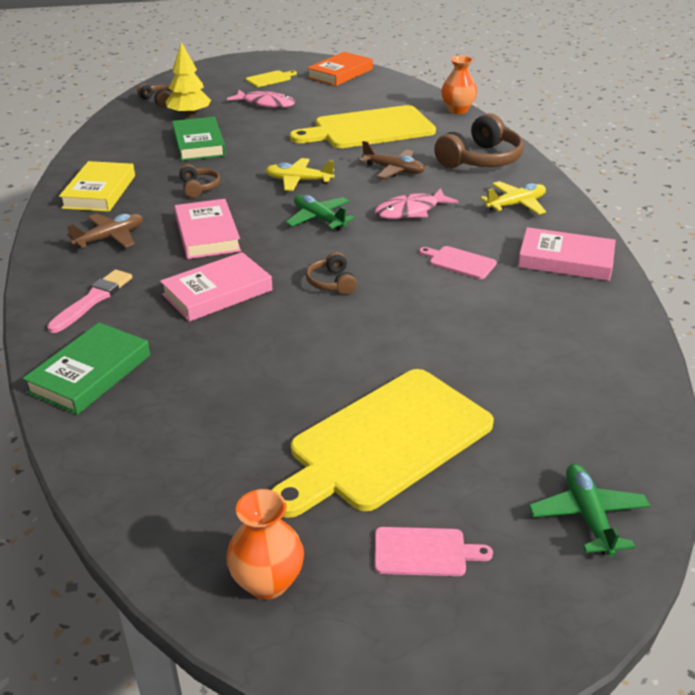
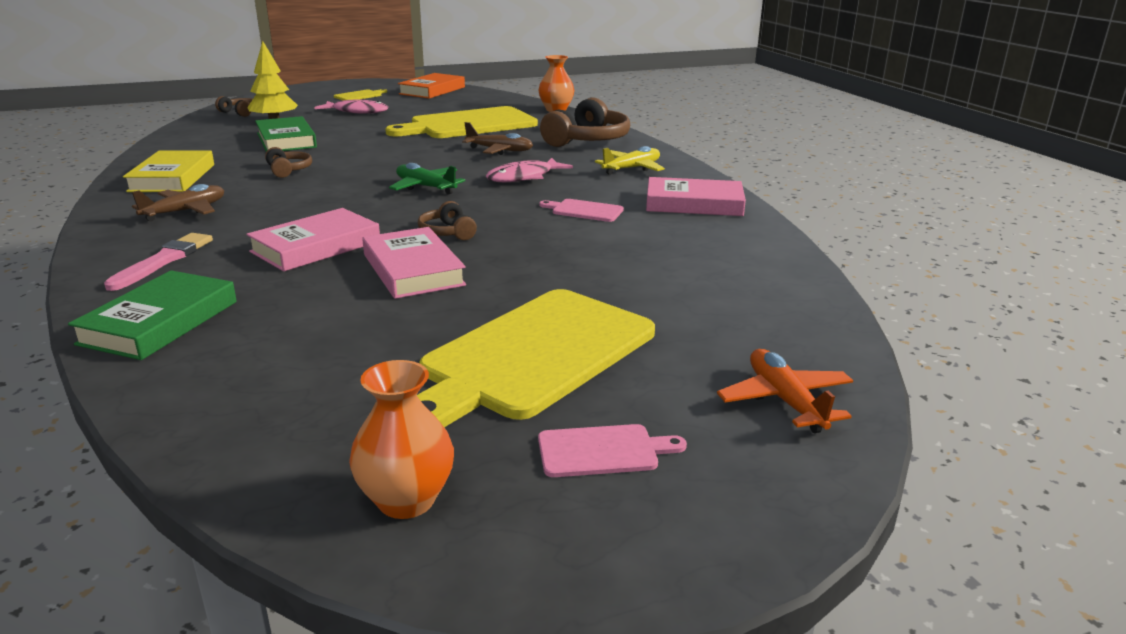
camera: 10 degrees left, 10 degrees down
(207, 234) = (300, 203): pink book -> pink book (413, 270)
(299, 181) = (399, 161): yellow plane -> none
(587, 516) = (785, 401): green plane -> orange plane

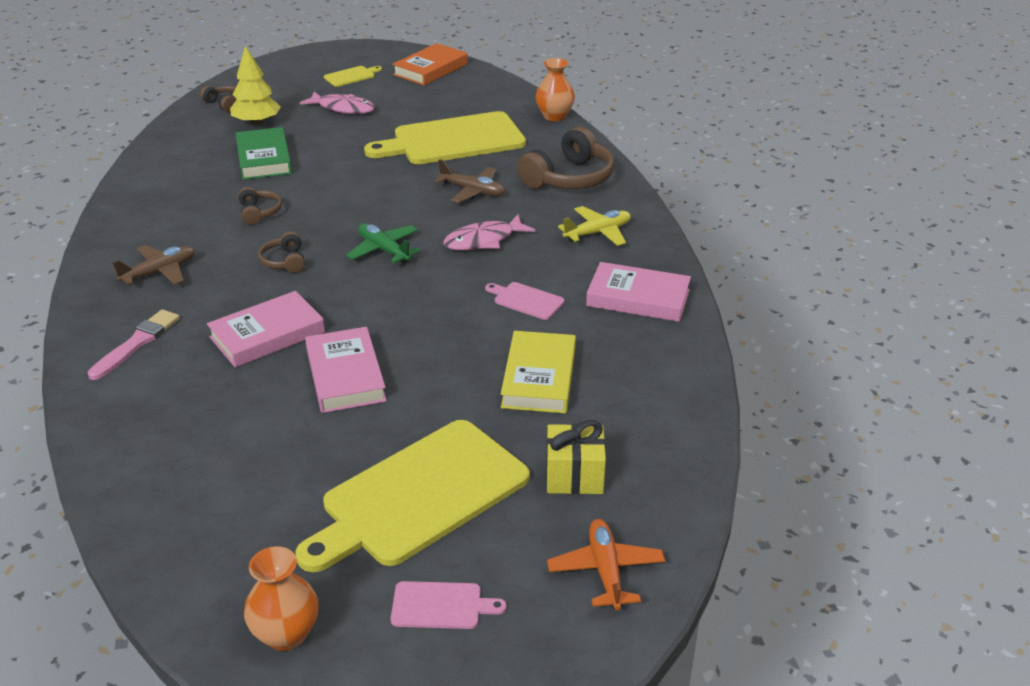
camera: 10 degrees right, 10 degrees up
(160, 322) = (129, 424): green book -> none
(172, 178) = (152, 217): yellow book -> yellow book (539, 378)
(447, 232) = (388, 324): brown headphones -> brown headphones (284, 261)
(703, 327) = (574, 476): none -> yellow gift

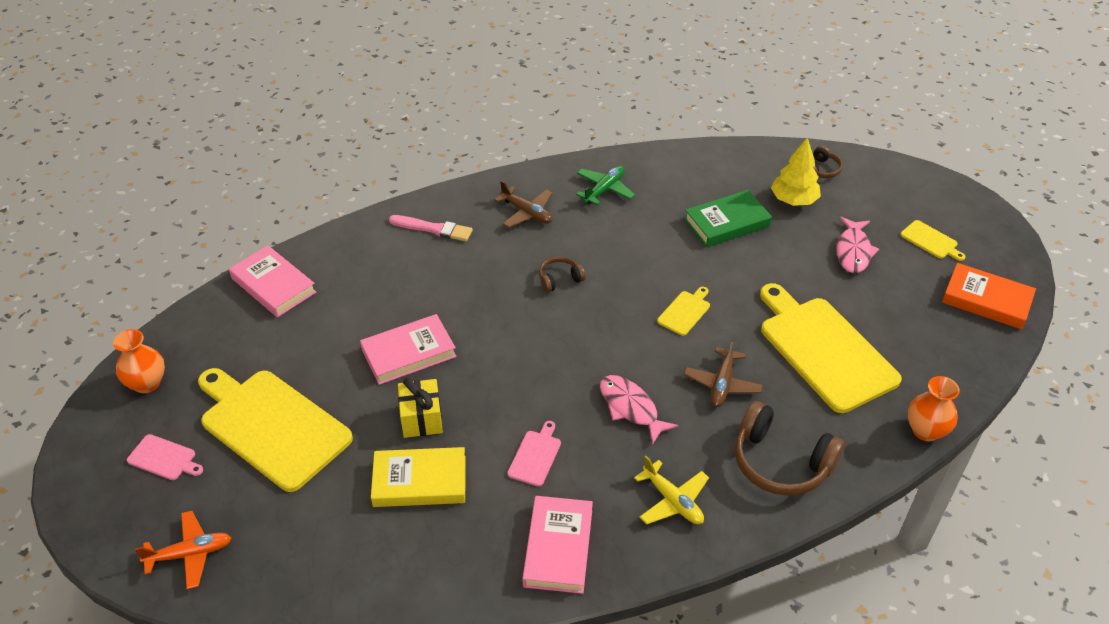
camera: 80 degrees right, 10 degrees up
(259, 212) = (632, 244): brown headphones -> none
(267, 335) = (454, 295): pink book -> pink book (273, 285)
(373, 197) = (685, 312): none -> yellow cutting board
(384, 250) = (594, 339): green plane -> green plane (604, 190)
(441, 605) = (164, 458): pink cutting board -> pink cutting board turned 60 degrees counterclockwise
(574, 476) = (294, 522): yellow gift -> yellow gift (421, 419)

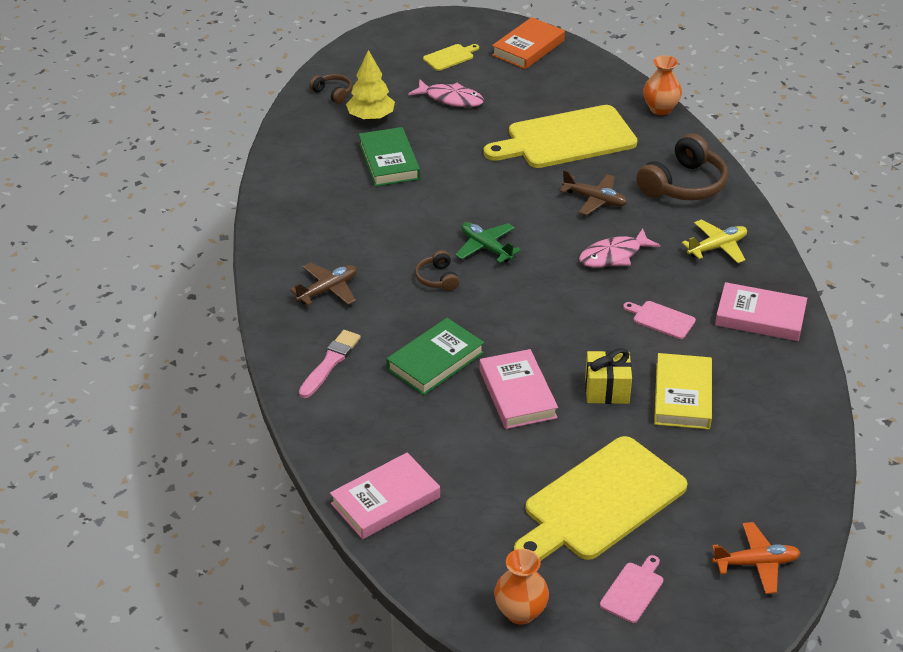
camera: 80 degrees left, 5 degrees down
(190, 554) = (756, 563): orange plane -> orange plane turned 90 degrees clockwise
(445, 292) = (435, 361): none -> green book
(604, 190) = (310, 231): green plane -> green plane (486, 247)
(685, 312) = (502, 206): yellow cutting board -> none

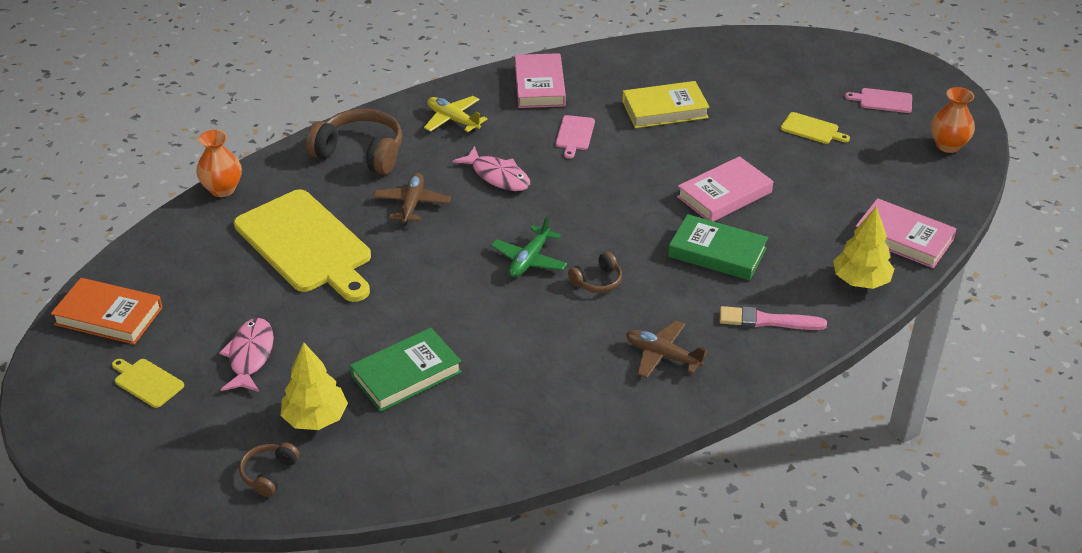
camera: 110 degrees left, 0 degrees up
(343, 443) = (860, 281): none -> yellow tree
(601, 502) = (811, 129): yellow cutting board -> yellow cutting board, size x0.42
(607, 390) = (685, 148): yellow gift -> none
(756, 563) = (813, 55): orange plane -> none

